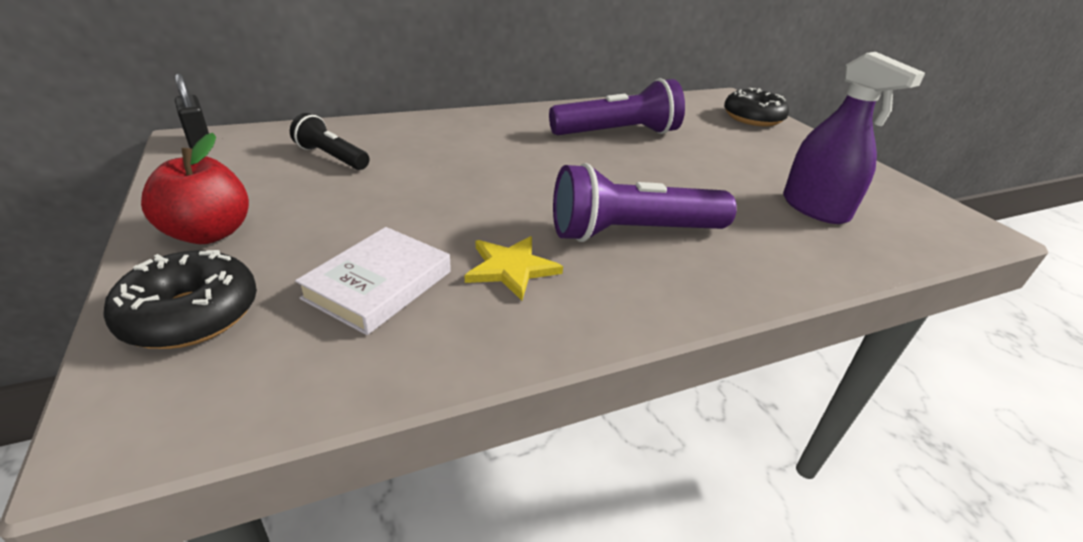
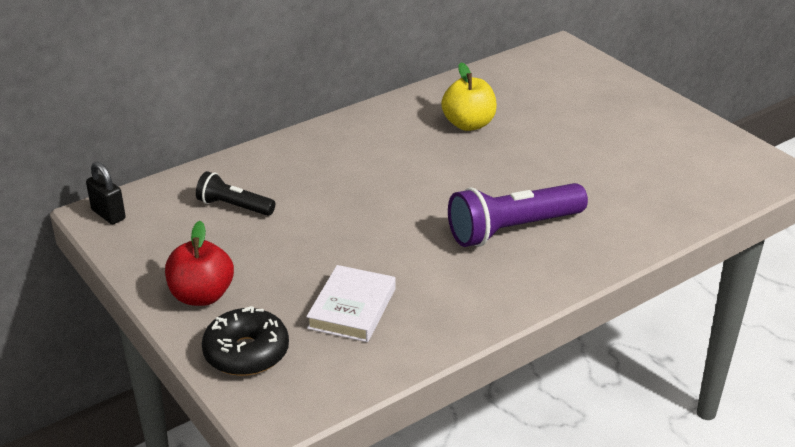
camera: 10 degrees left, 0 degrees up
(511, 268) = (436, 277): yellow star -> none
(618, 133) = (468, 124): purple flashlight -> yellow apple
(752, 118) = (589, 75): black donut -> none
(814, 208) = (650, 176): purple spray bottle -> none

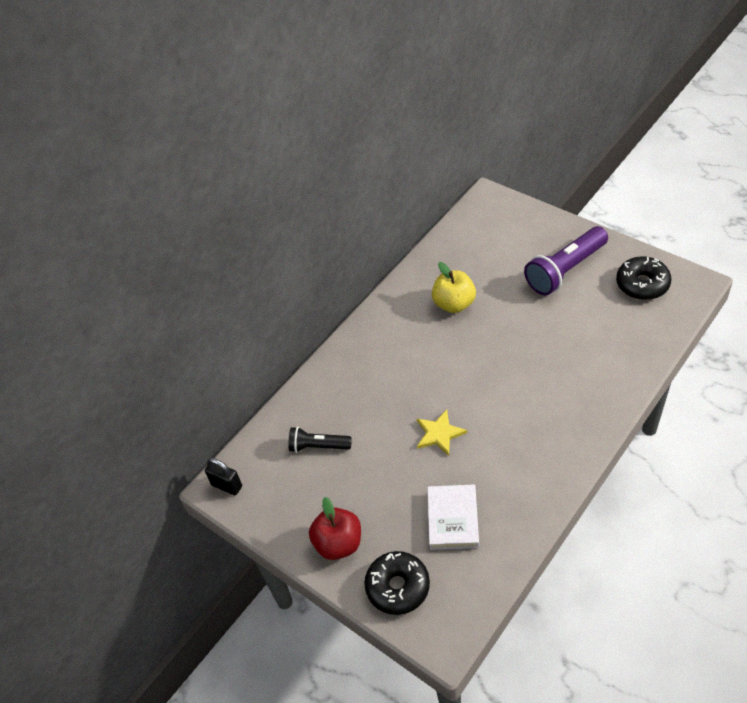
camera: 10 degrees left, 15 degrees up
(383, 229) = (439, 434): none -> yellow star
(512, 229) = (532, 403): purple flashlight -> purple flashlight (565, 270)
(709, 157) = (642, 284): none -> black donut

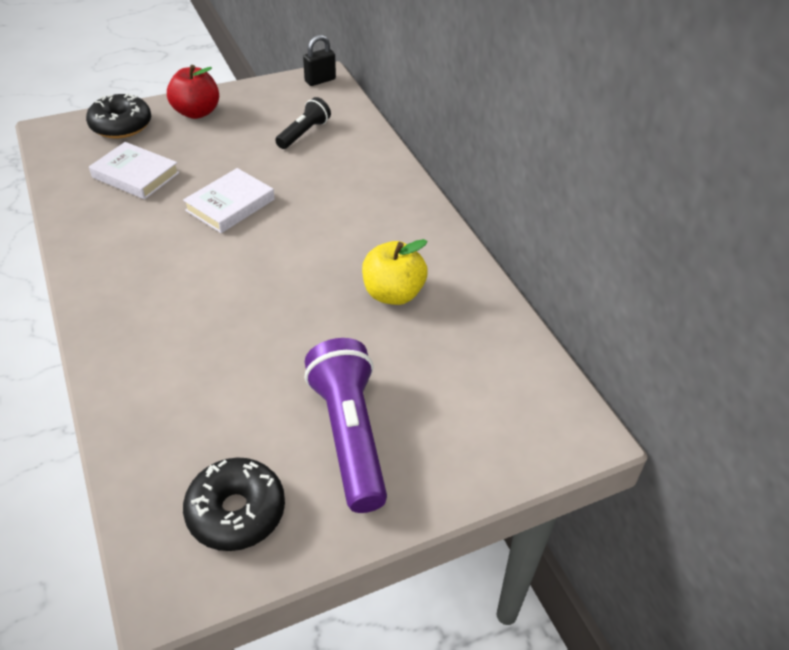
camera: 110 degrees right, 5 degrees down
(439, 434) = (230, 205): yellow star -> white book

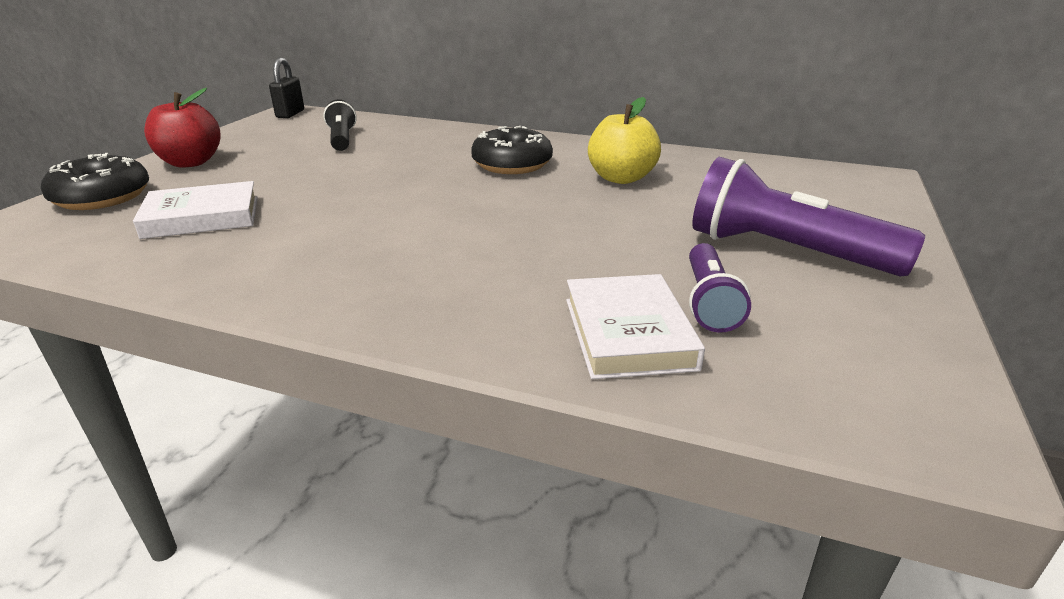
camera: 45 degrees left, 15 degrees down
(230, 205) = (364, 194): white book -> white book (628, 333)
(233, 430) = (709, 302): none -> purple flashlight
(236, 512) = (844, 343): black donut -> black donut (512, 164)

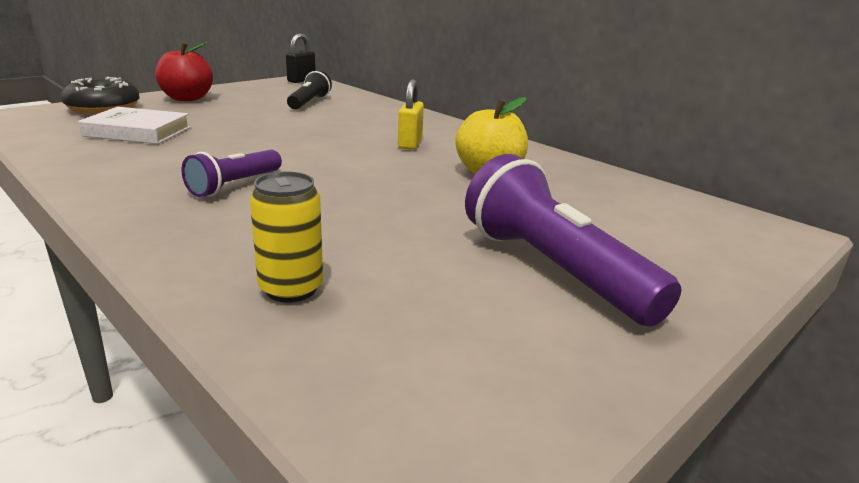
camera: 25 degrees right, 5 degrees down
(512, 164) = (410, 144): black donut -> yellow padlock
(628, 333) = (291, 289): white book -> yellow can
(709, 302) = (403, 288): purple flashlight -> purple flashlight (234, 185)

